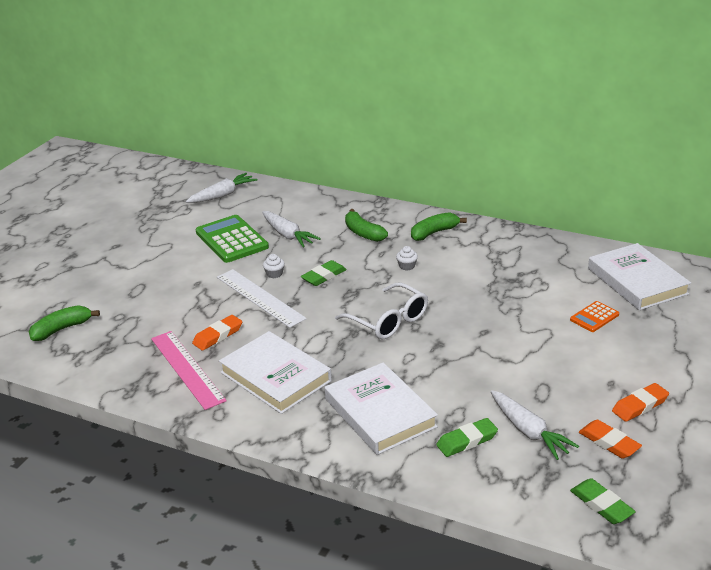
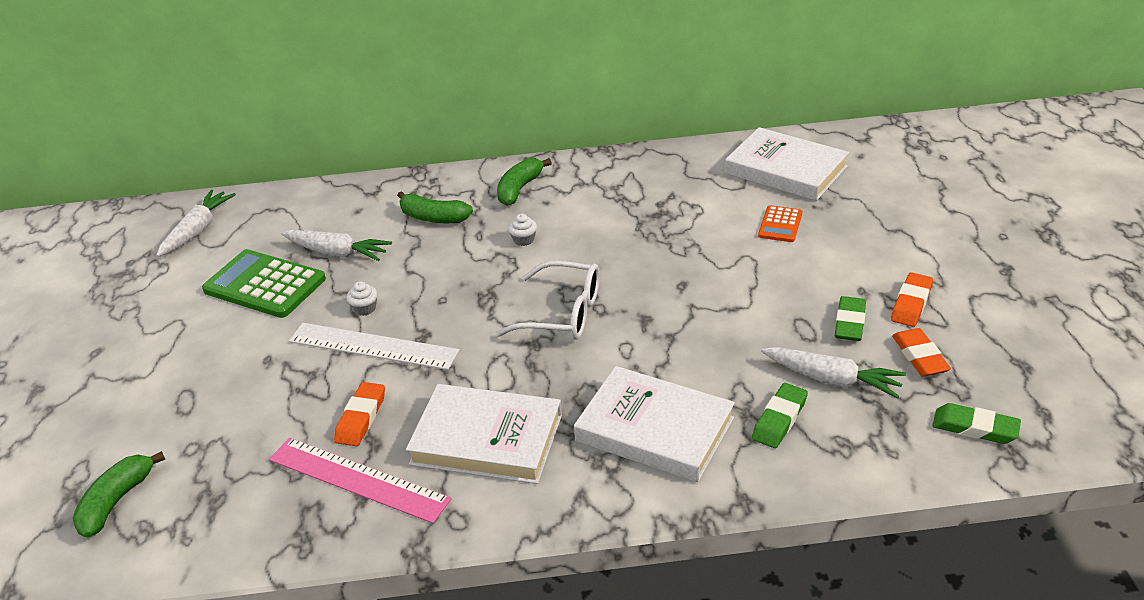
camera: 30 degrees left, 5 degrees up
(324, 276) = (432, 288): green eraser -> green eraser (849, 323)
(609, 442) = (919, 356): orange eraser -> orange eraser turned 60 degrees clockwise

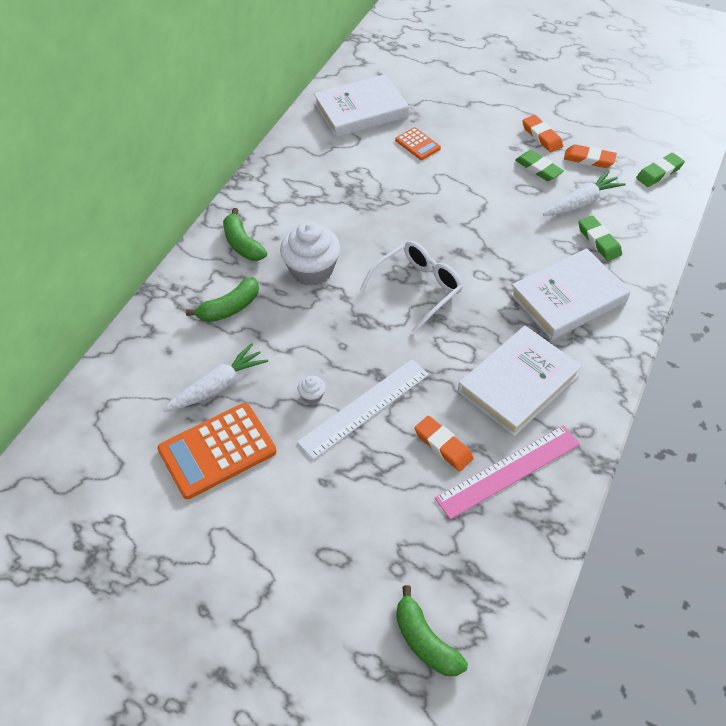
camera: 60 degrees left, 15 degrees up
(197, 230) = (79, 475): white carrot -> none
(264, 285) = (217, 451): green calculator -> orange calculator
(523, 240) = (312, 270): white cupcake -> white cupcake, size x2.36

